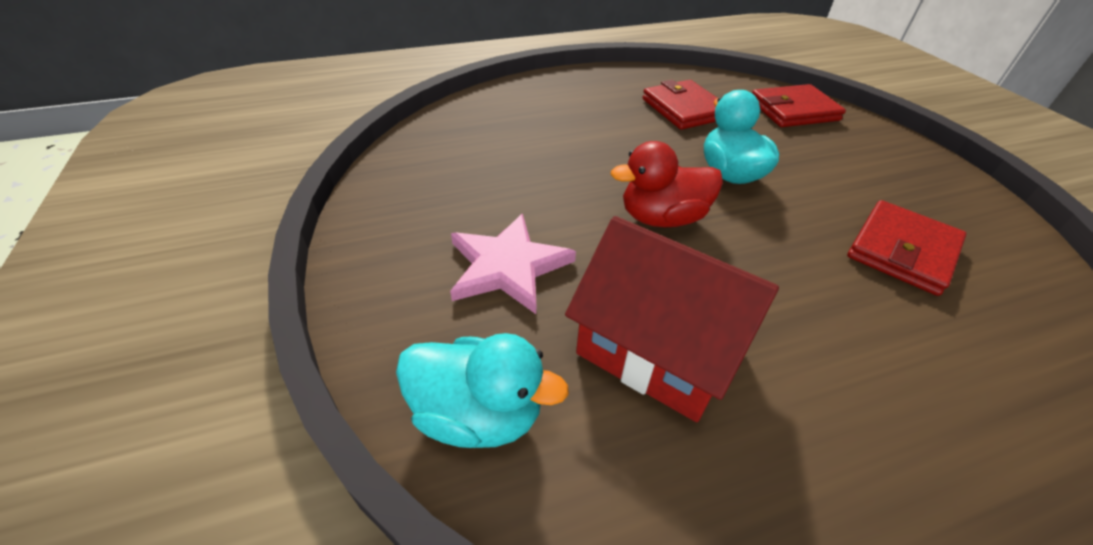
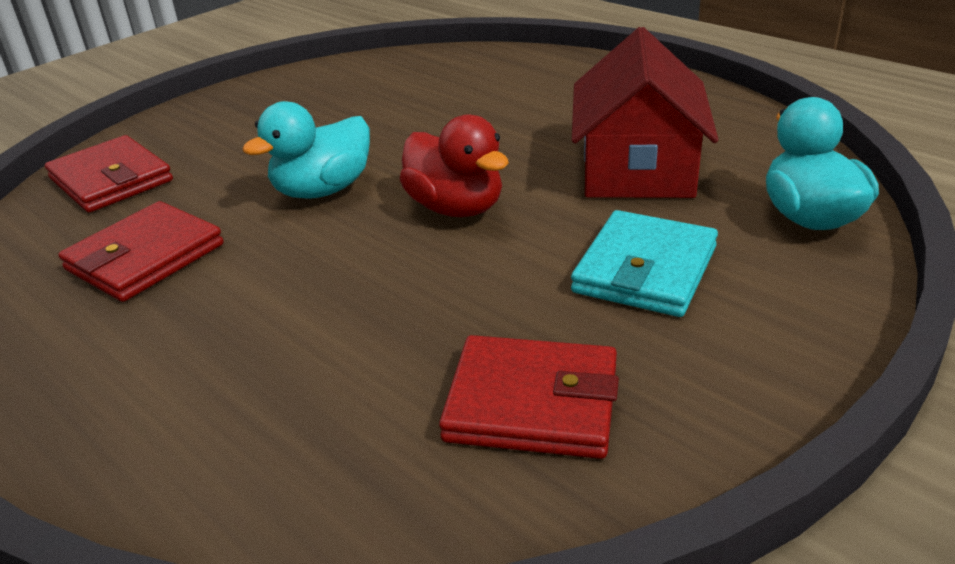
camera: 115 degrees left, 10 degrees down
(507, 266) = (645, 270): pink star -> turquoise wallet
(902, 251) = (393, 102): red wallet -> red wallet (532, 403)

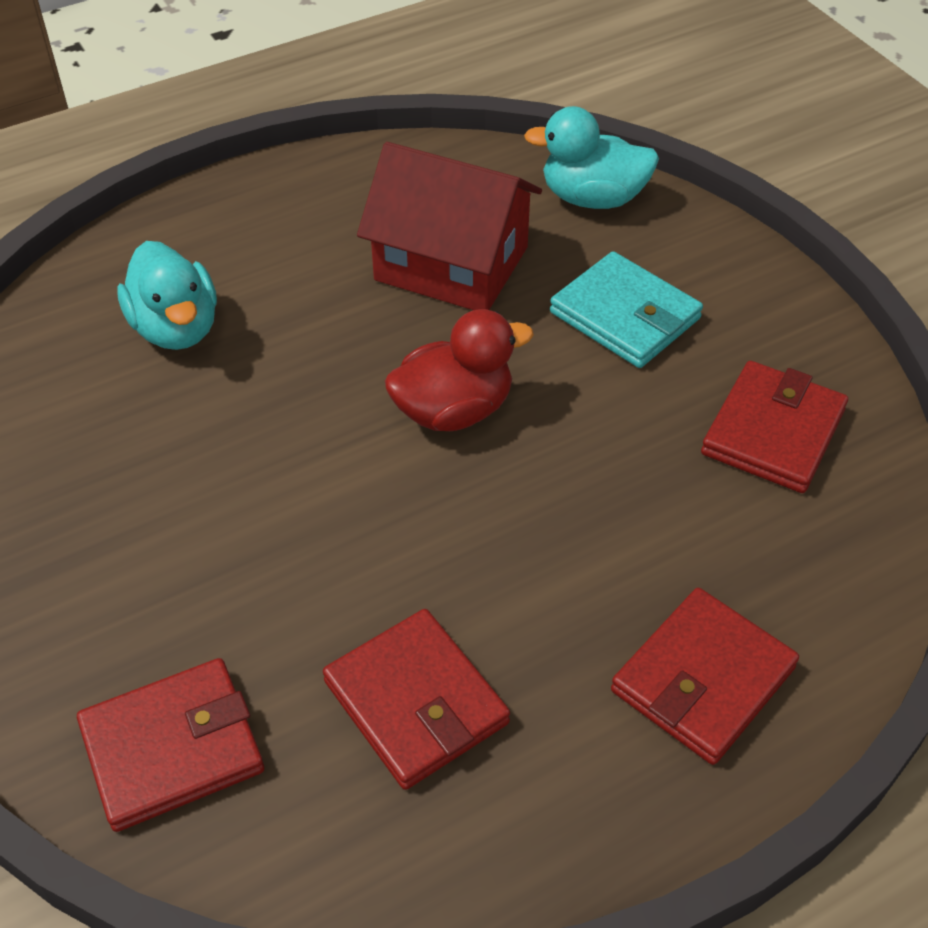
camera: 75 degrees left, 15 degrees up
(169, 405) = (703, 679): none -> red wallet
(323, 190) = (347, 515): turquoise duck -> turquoise duck (176, 328)

